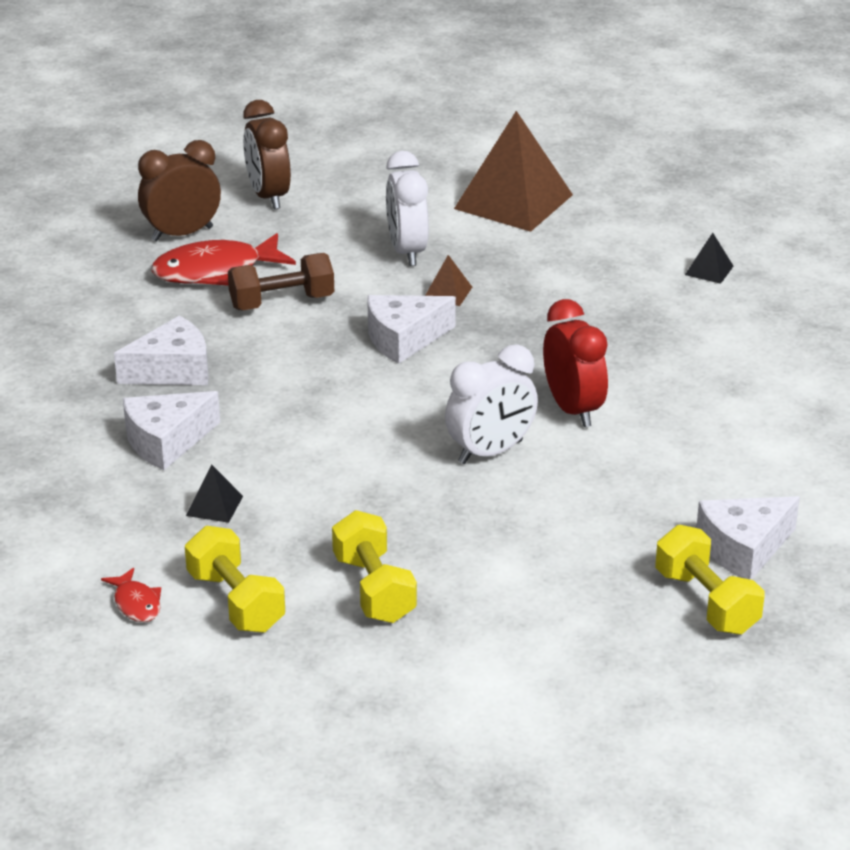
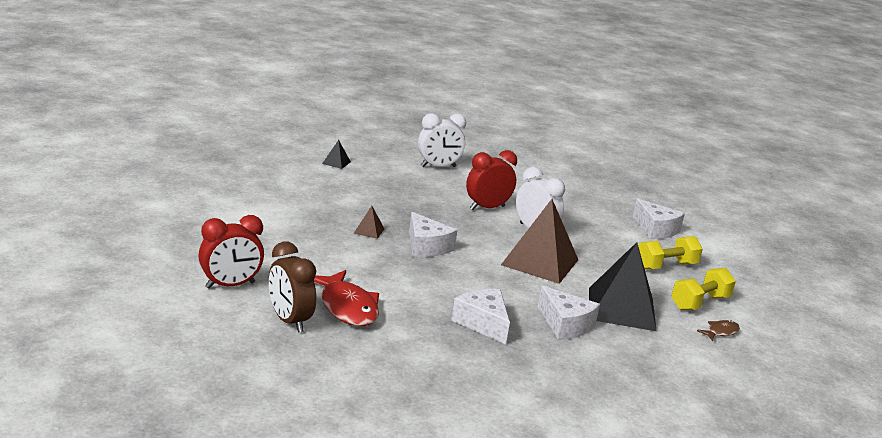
camera: 100 degrees left, 10 degrees down
(136, 603) = (720, 332): red fish -> brown fish
(214, 506) = (621, 309): black pyramid -> black pyramid, size x2.43
(268, 197) = (230, 285): brown clock -> red clock
(282, 302) = (388, 283): brown dumbbell -> none
(407, 252) = (316, 240): white clock -> white clock (438, 167)
(513, 201) = (248, 203): brown pyramid -> brown pyramid (540, 262)
(706, 602) = (628, 195): yellow dumbbell -> none
(743, 549) = (586, 184): white cheese -> white cheese (656, 229)

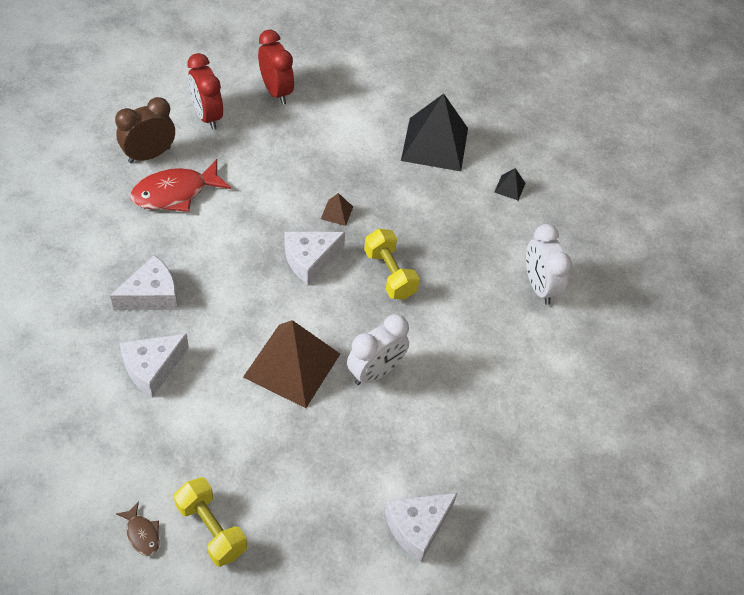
camera: 90 degrees right, 30 degrees up
(487, 208) = (428, 328): red clock -> red clock (276, 91)
(621, 309) = (190, 432): black pyramid -> black pyramid (435, 144)
(665, 266) = (305, 512): yellow dumbbell -> yellow dumbbell (390, 274)

